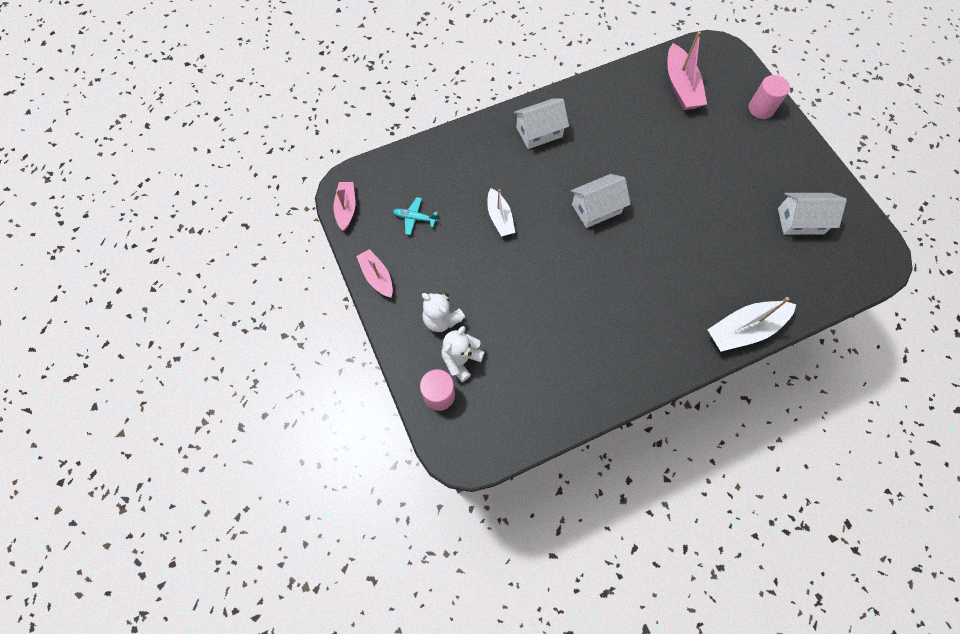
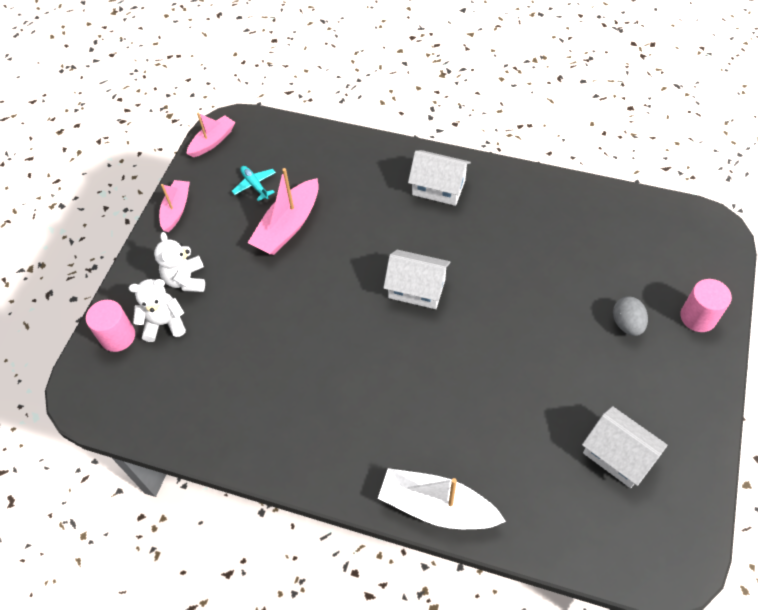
camera: 45 degrees right, 10 degrees down
(499, 218) = (323, 234): white boat -> none
(681, 87) = (629, 238): pink boat -> pink boat (288, 226)
(731, 140) = (626, 324): none -> grey egg

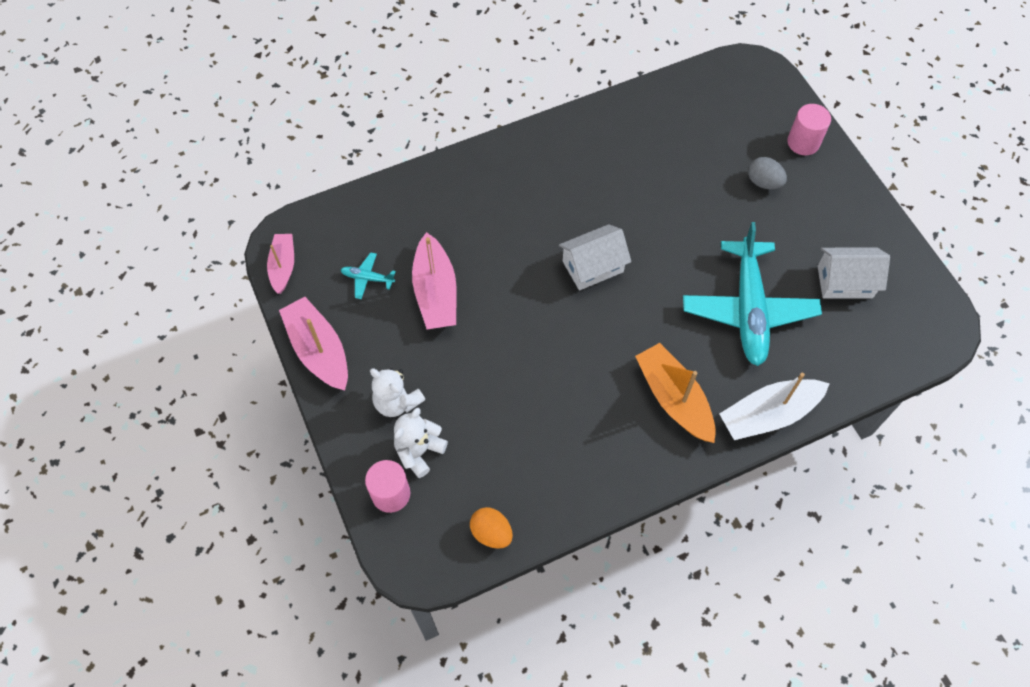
camera: 45 degrees left, 5 degrees up
(148, 417) = (491, 533): none -> orange egg
(176, 209) = (319, 350): pink boat -> pink boat, size x1.58
(374, 432) = (674, 398): none -> orange boat
(438, 187) = (525, 172): white house -> none
(507, 413) = (748, 310): none -> turquoise plane

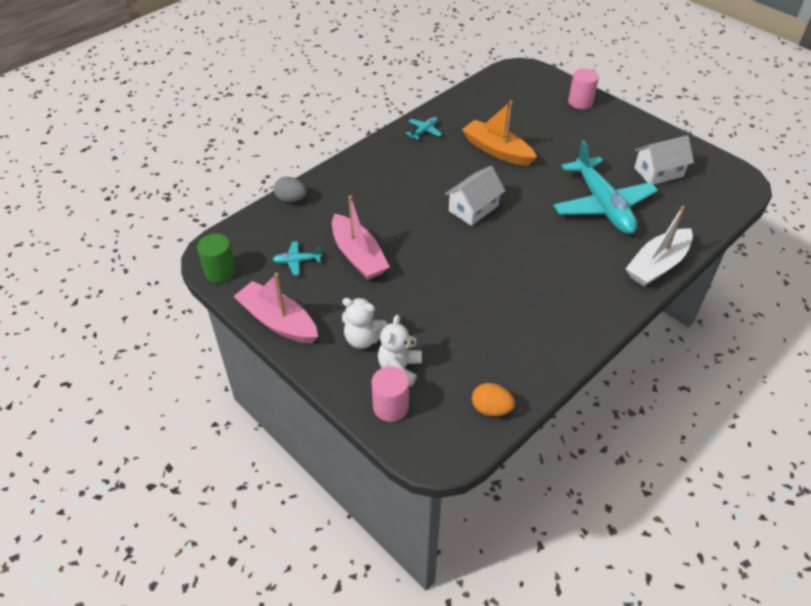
camera: 20 degrees left, 15 degrees down
(283, 266) = (220, 271): pink boat -> green cylinder
(587, 133) = (424, 131): none -> turquoise plane
(674, 398) = (582, 274): orange boat -> orange boat (497, 150)
(763, 182) = (567, 130): grey egg -> grey egg (291, 199)

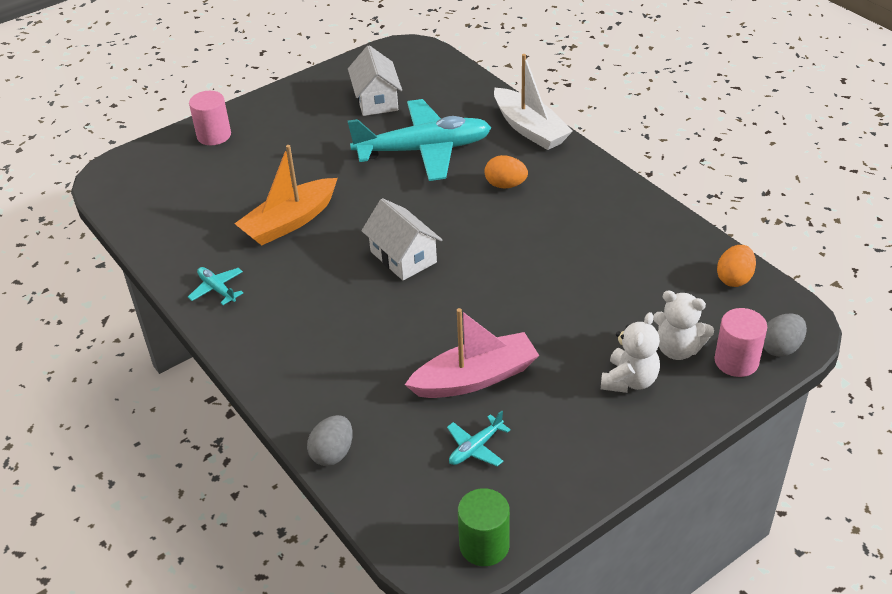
camera: 80 degrees left, 5 degrees down
(278, 321) = (593, 470): pink boat -> none
(297, 261) = (475, 448): turquoise plane -> turquoise plane turned 45 degrees clockwise
(410, 439) = (780, 348): none -> grey egg
(574, 255) = (505, 185): none -> orange egg

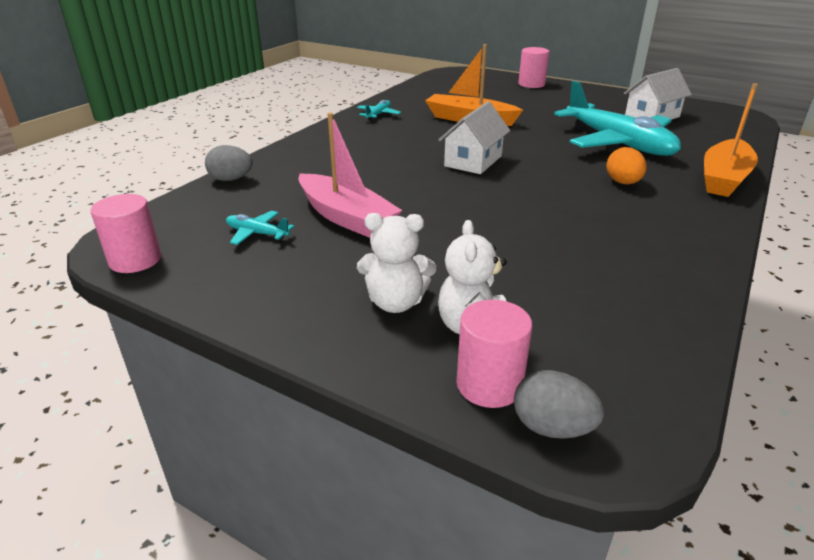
camera: 65 degrees right, 10 degrees down
(484, 545) = (135, 260): green cylinder -> pink cylinder
(530, 129) = (724, 178): white boat -> orange boat
(734, 278) = (653, 356): orange egg -> none

